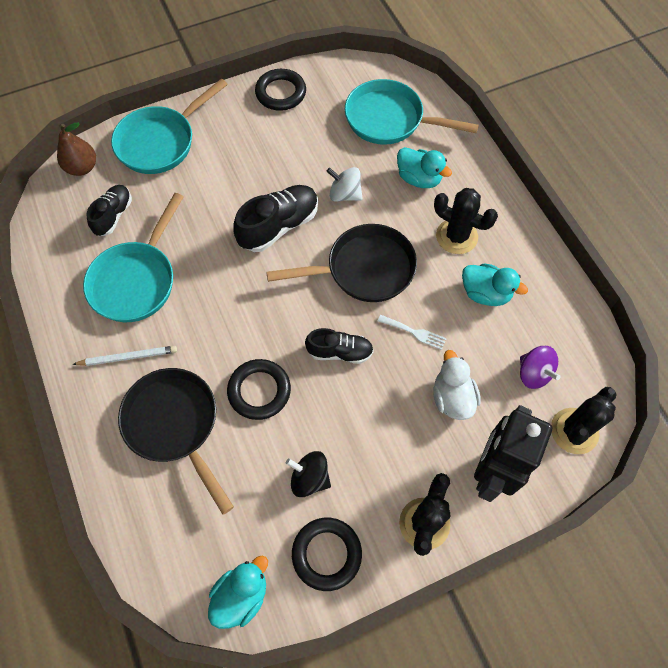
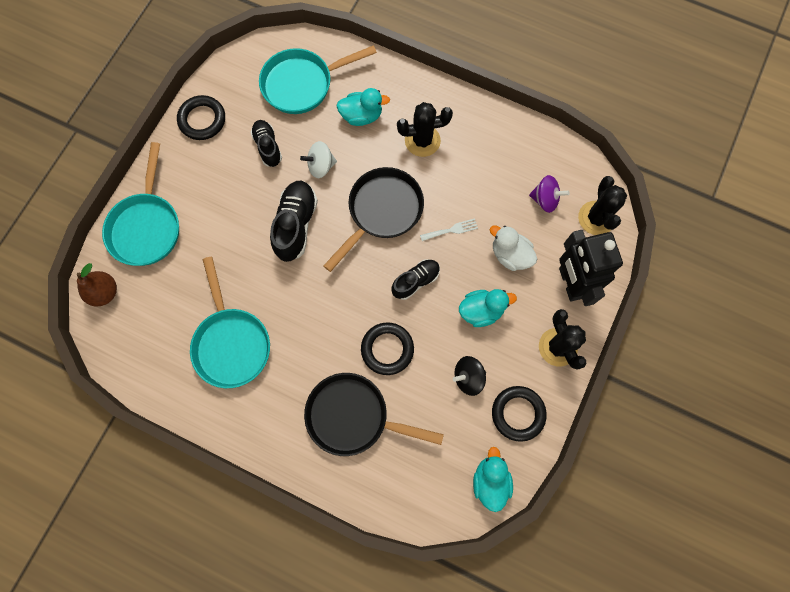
camera: 40 degrees left, 10 degrees up
(113, 215) = (167, 310): black shoe -> black shoe (268, 147)
(128, 357) = (278, 399): white pencil -> none
(485, 293) = (473, 167): turquoise duck -> turquoise duck (481, 311)

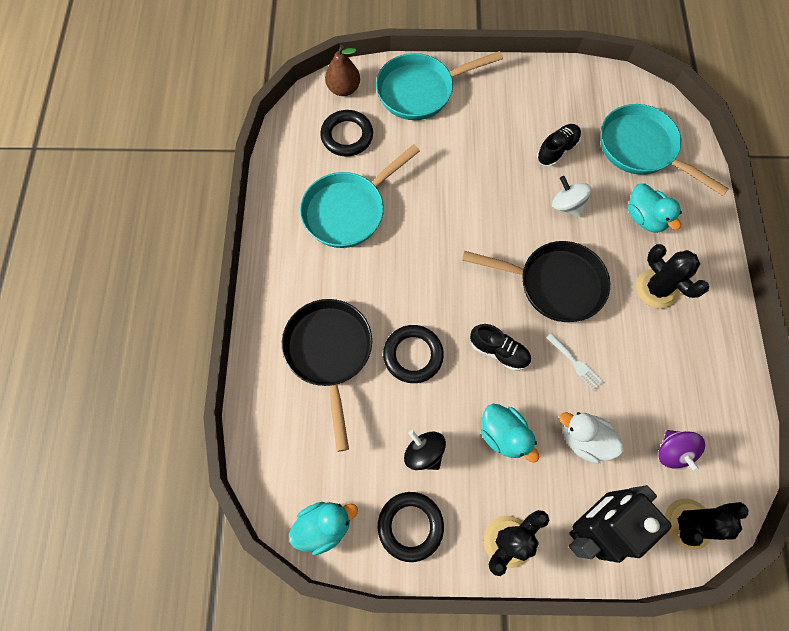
camera: 65 degrees right, 5 degrees down
(202, 120) = (548, 84): black ring -> black ring (347, 136)
(296, 225) = (493, 211): black shoe -> none
(510, 255) = (584, 439): white duck -> white duck turned 75 degrees counterclockwise

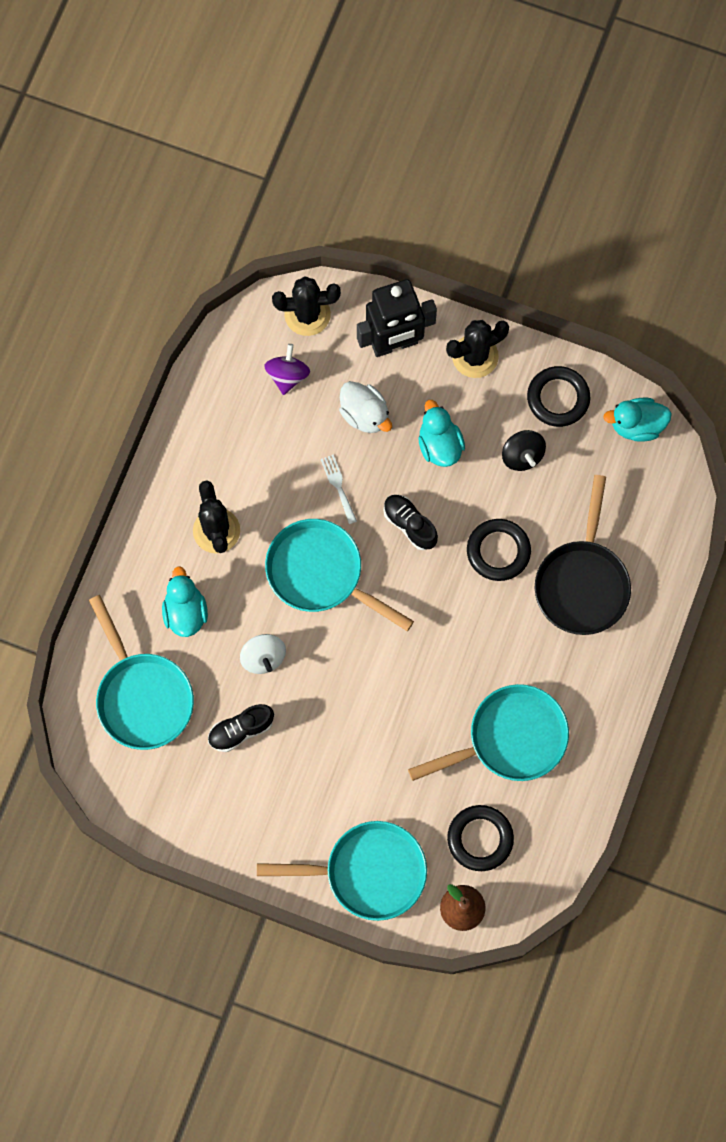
camera: 160 degrees left, 5 degrees up
(554, 284) = (320, 573): black pan -> turquoise pan

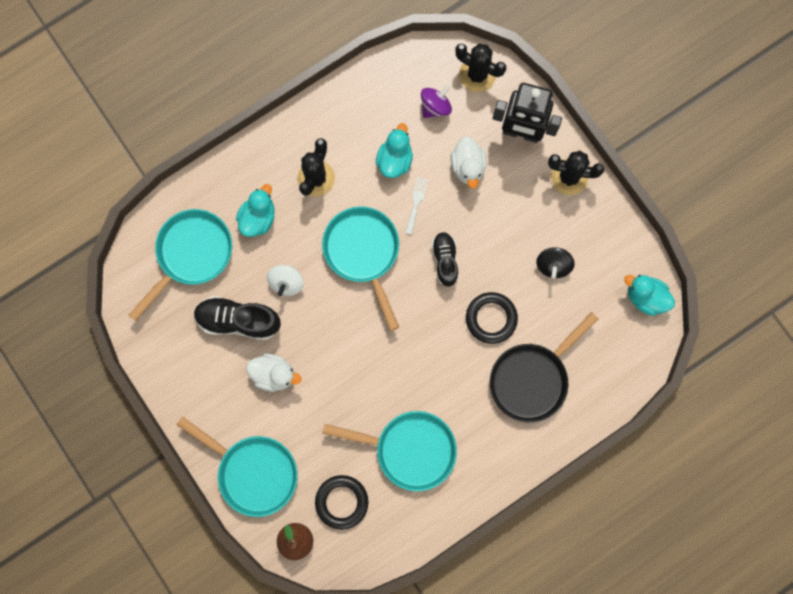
camera: 35 degrees right, 5 degrees up
(142, 696) = (191, 254): turquoise pan -> turquoise pan turned 150 degrees counterclockwise
(241, 730) = (238, 320): black shoe -> black shoe, size x1.56
(318, 759) = (274, 374): none -> white duck
(439, 445) = (503, 220): turquoise duck -> turquoise duck (395, 160)
(558, 398) = (605, 243): black ring -> none

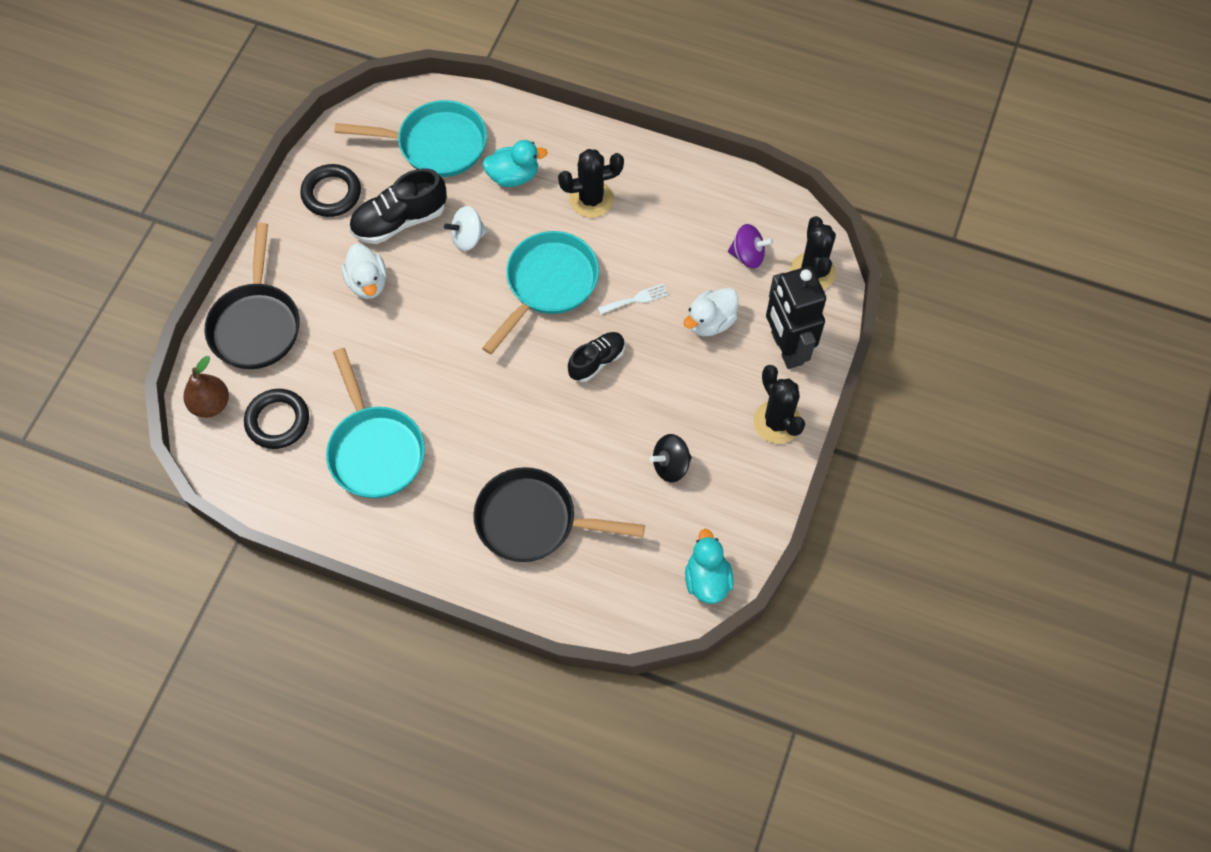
camera: 55 degrees right, 15 degrees down
(238, 320) = (399, 221): black shoe -> black shoe turned 90 degrees counterclockwise
(253, 472) = (256, 324): turquoise pan -> black pan
(395, 160) = (664, 254): turquoise duck -> none
(491, 318) = (568, 441): black ring -> black ring (331, 193)

